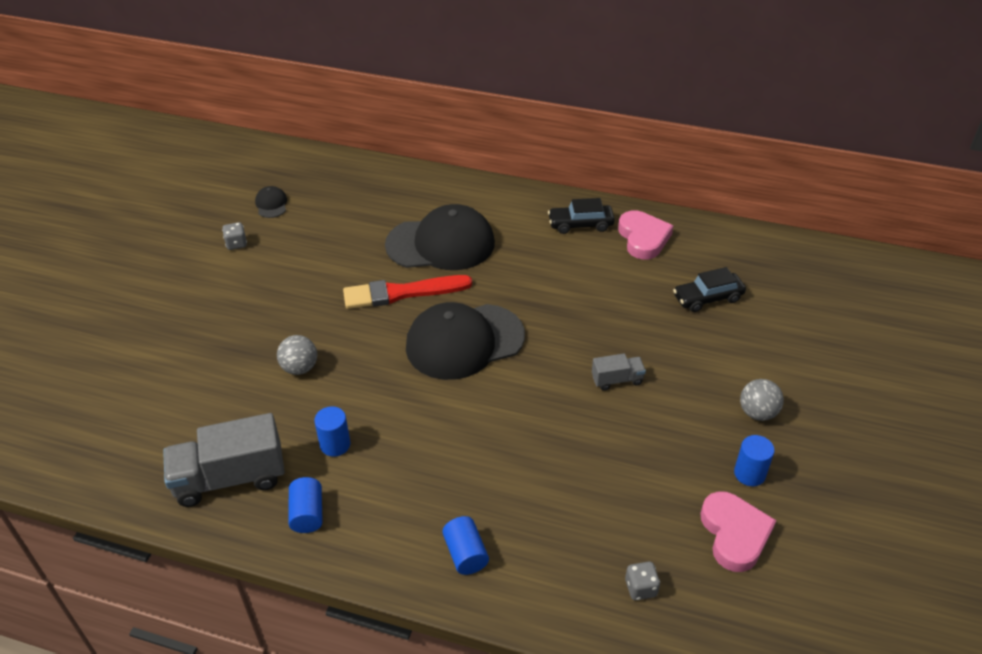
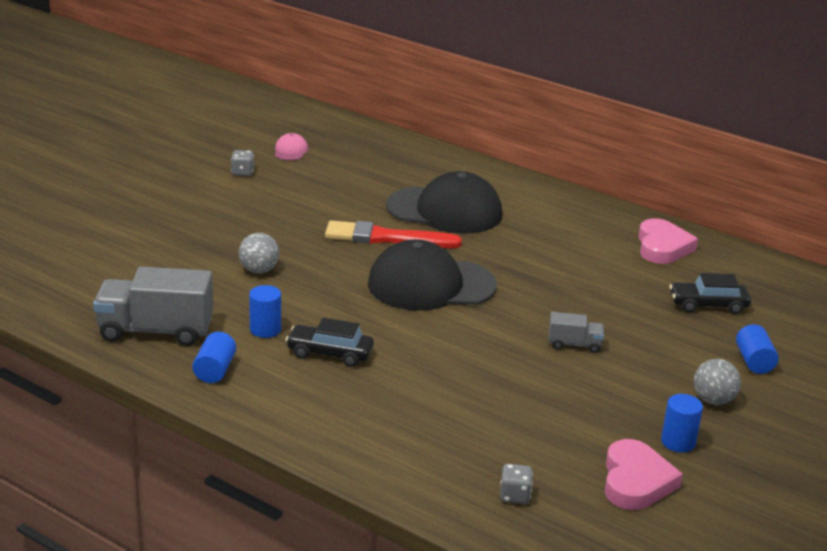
camera: 15 degrees right, 15 degrees down
(271, 204) = (290, 151): black cap -> pink cap
(465, 554) = (351, 432): blue cylinder -> blue cylinder (754, 362)
(580, 224) = (600, 224): black car -> black car (330, 353)

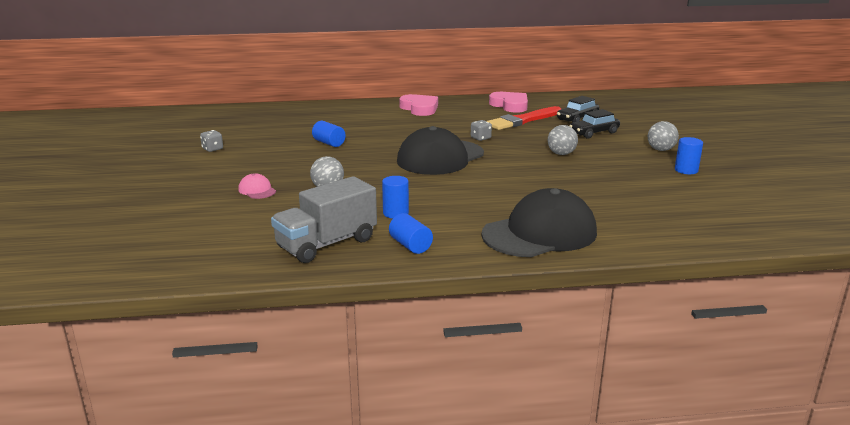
camera: 40 degrees left, 5 degrees down
(290, 151) = (223, 130): pink cap -> pink cap (257, 190)
(330, 353) = (457, 208): black car -> black car (594, 133)
(386, 238) = (370, 148): red brush -> red brush (523, 120)
(445, 210) = (376, 126): black cap -> black cap (539, 233)
(514, 496) = (681, 223): grey dice -> grey dice (480, 138)
(574, 344) = (561, 154): grey truck -> grey ball
(636, 481) = (708, 192): pink heart -> pink heart (419, 108)
(754, 362) = (641, 130): blue cylinder -> blue cylinder (329, 143)

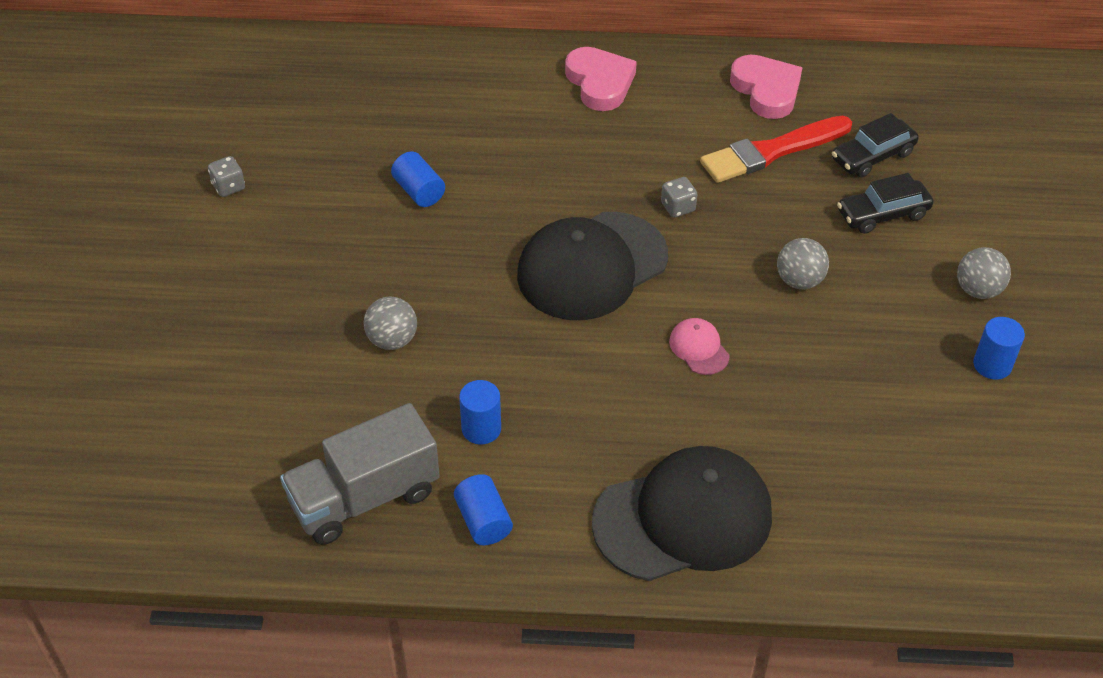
camera: 10 degrees right, 25 degrees up
(257, 190) = (284, 330): pink cap -> pink cap (699, 348)

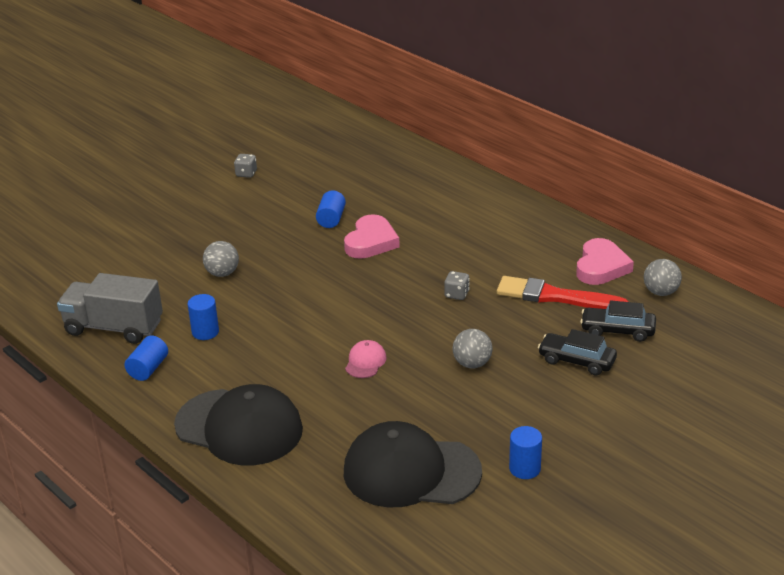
camera: 45 degrees right, 15 degrees down
(592, 266) = (367, 296): black cap -> black cap (411, 472)
(600, 83) = (504, 217): pink heart -> pink heart (371, 242)
(978, 290) = (577, 429): grey ball -> grey ball (660, 292)

